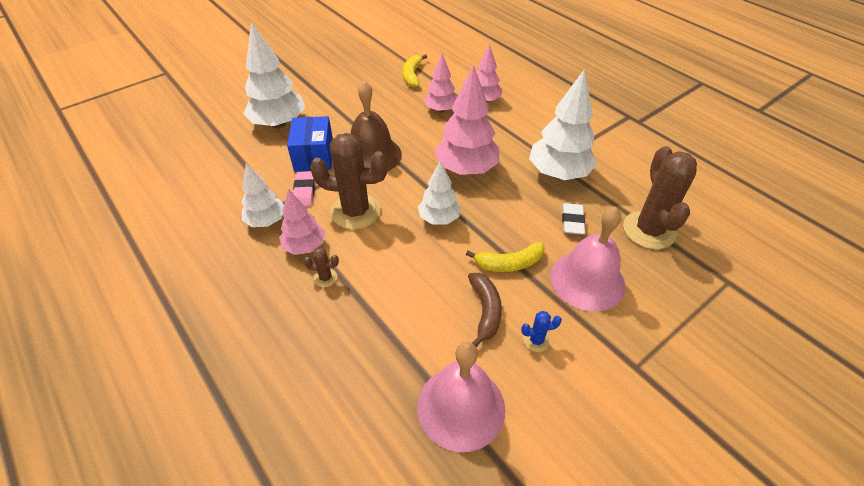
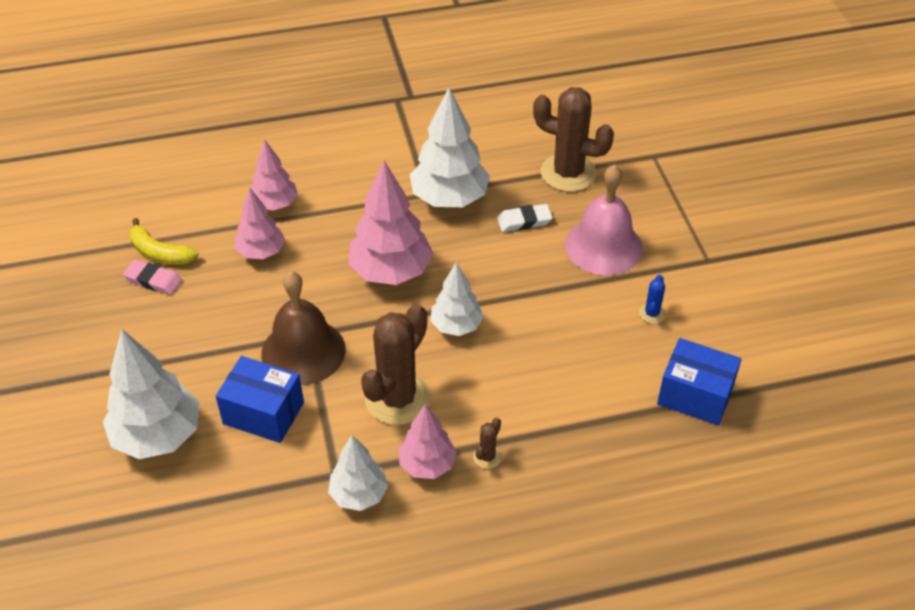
camera: 65 degrees left, 0 degrees up
(304, 191) = (327, 441): pink eraser -> pink eraser (153, 280)
(461, 407) = (695, 395): pink bell -> blue box
(485, 311) = (601, 336): brown banana -> none
(509, 263) = (552, 294): yellow banana -> none
(572, 221) = (524, 221): white eraser -> white eraser turned 45 degrees counterclockwise

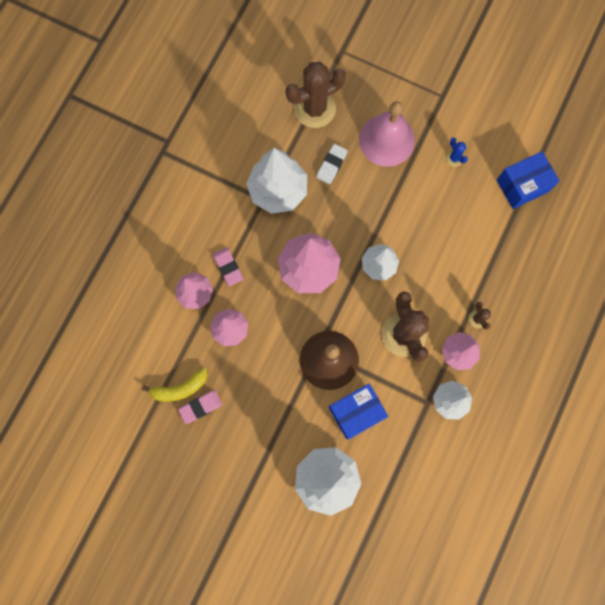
camera: 50 degrees left, 30 degrees up
(327, 211) = (228, 267): none -> pink eraser

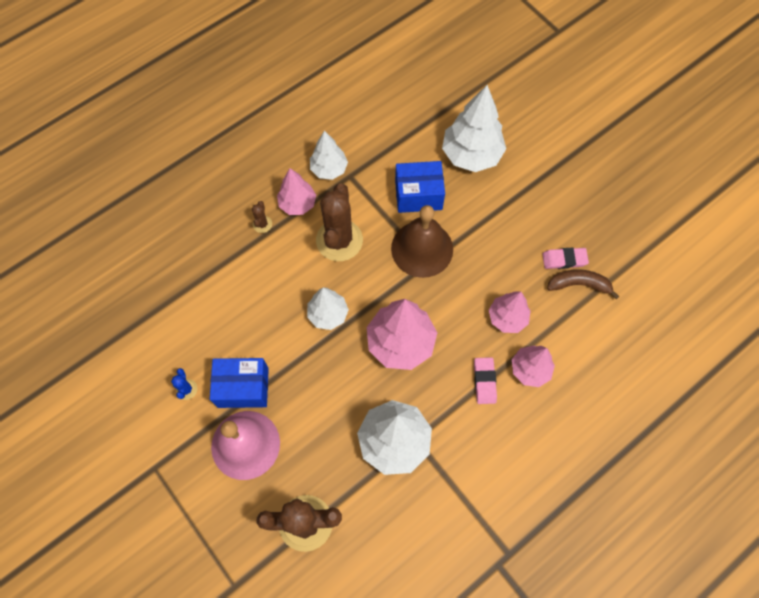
camera: 155 degrees left, 10 degrees down
(180, 388) = (579, 284): yellow banana -> brown banana
(331, 165) = (321, 444): white eraser -> none
(522, 186) = (137, 328): blue box -> blue box (243, 387)

